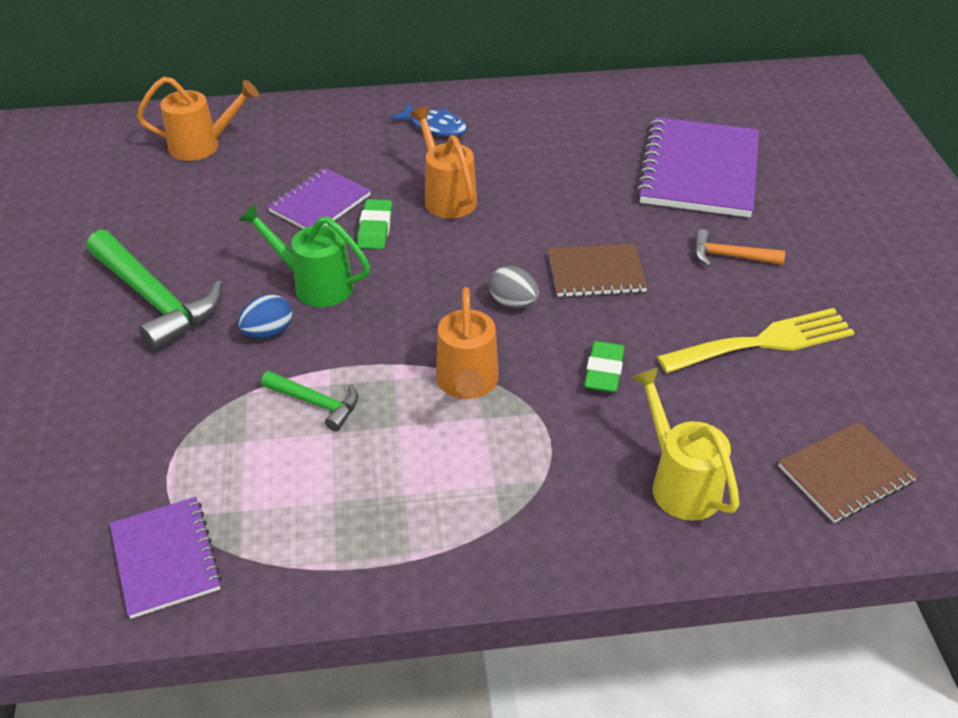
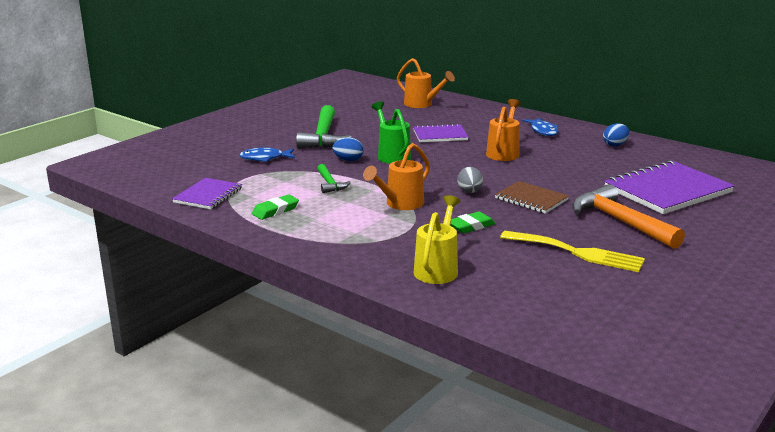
camera: 45 degrees right, 20 degrees down
(132, 407) = (265, 158): none -> blue fish
(375, 228) = (450, 150): green eraser -> green eraser (275, 210)
(546, 113) = (615, 145): none -> blue egg
(729, 256) = (620, 222): orange hammer -> orange hammer, size x1.92
(845, 474) = (529, 306): brown notebook -> none

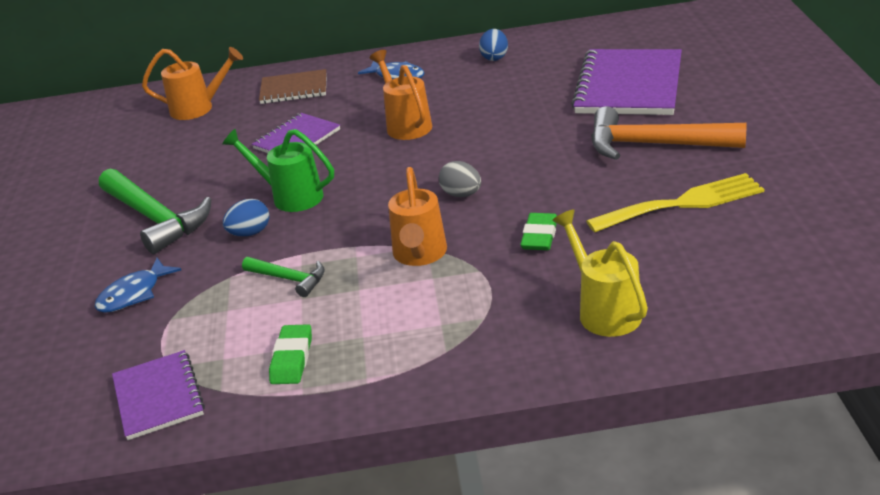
camera: 40 degrees left, 10 degrees up
(531, 199) = (535, 167): brown notebook -> brown notebook (294, 89)

